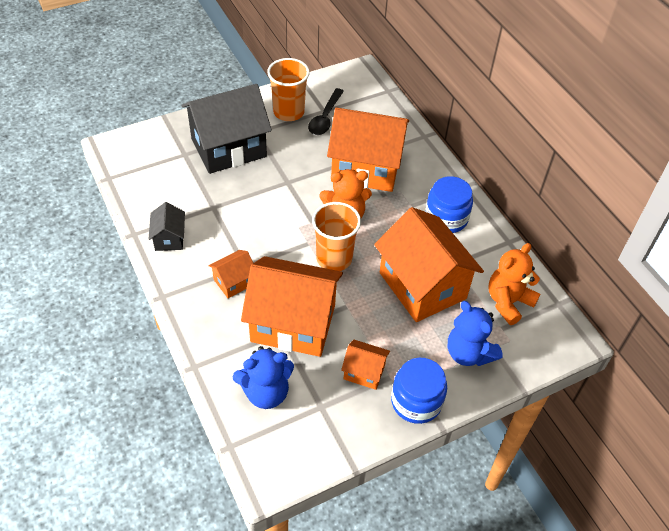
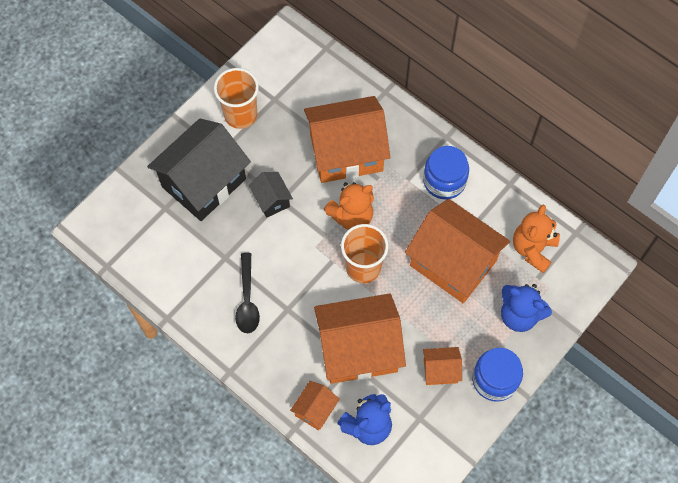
camera: 20 degrees left, 15 degrees up
(169, 238) = (202, 309): black house -> black house (271, 200)
(234, 282) = (286, 329): orange house -> orange house (315, 409)
(325, 118) = (280, 108): black spoon -> black spoon (247, 300)

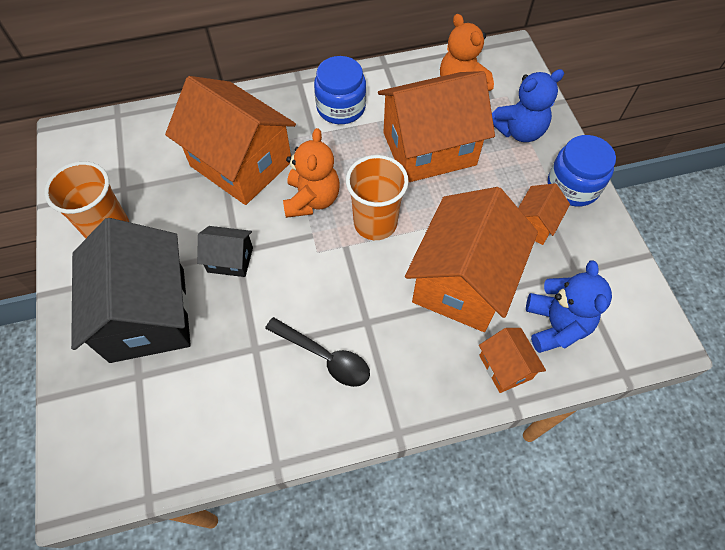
camera: 55 degrees left, 5 degrees down
(346, 153) = (241, 164): orange house -> orange house turned 75 degrees counterclockwise

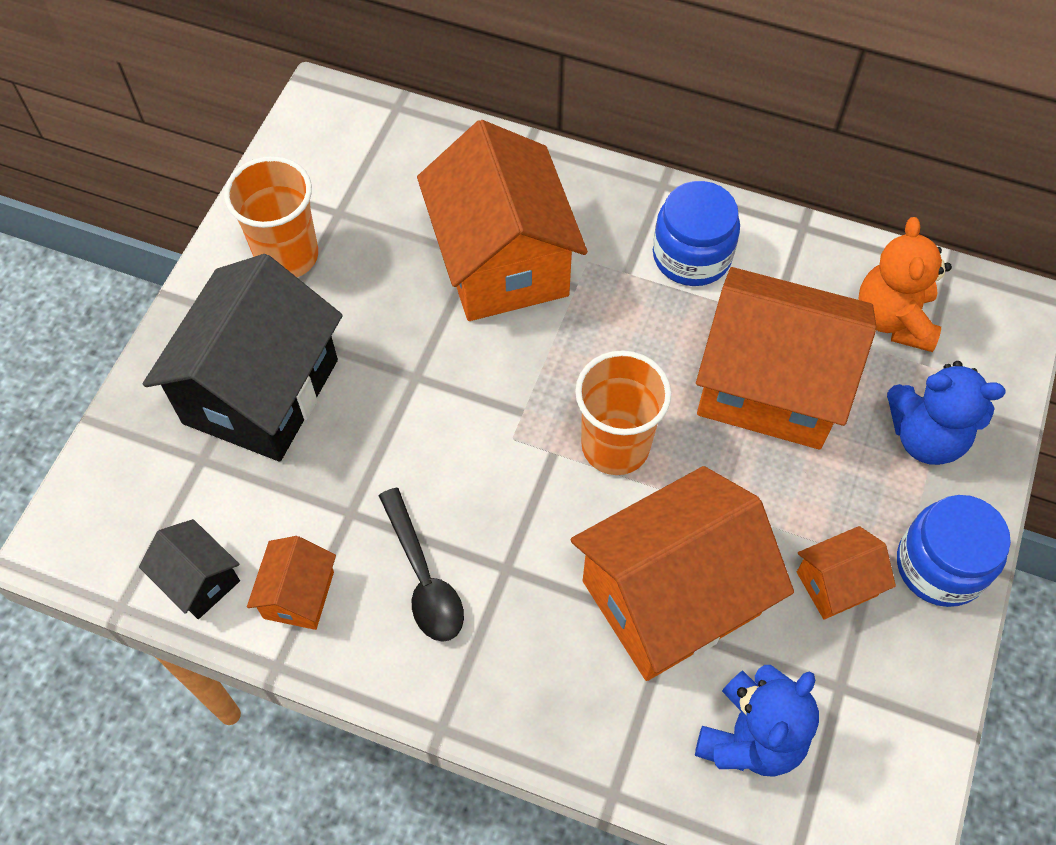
camera: 35 degrees right, 0 degrees up
(230, 260) = (400, 382): black house -> black house (199, 580)
(312, 199) = (557, 364): orange teddy bear -> none
(505, 367) = (638, 743): orange house -> orange house (299, 595)

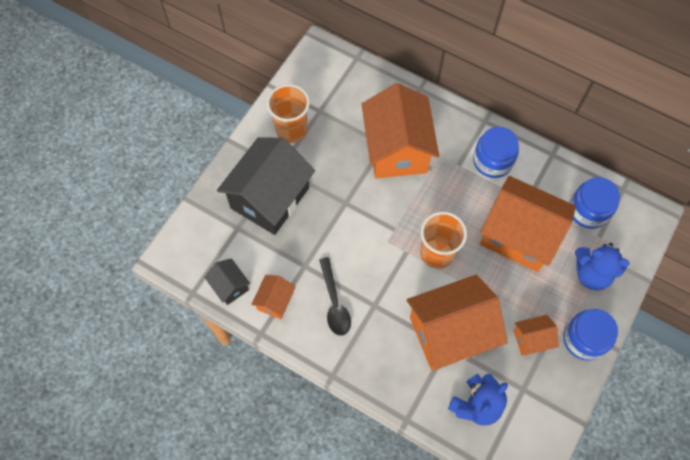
camera: 10 degrees right, 5 degrees up
(893, 319) = (588, 210): orange teddy bear -> blue jar

